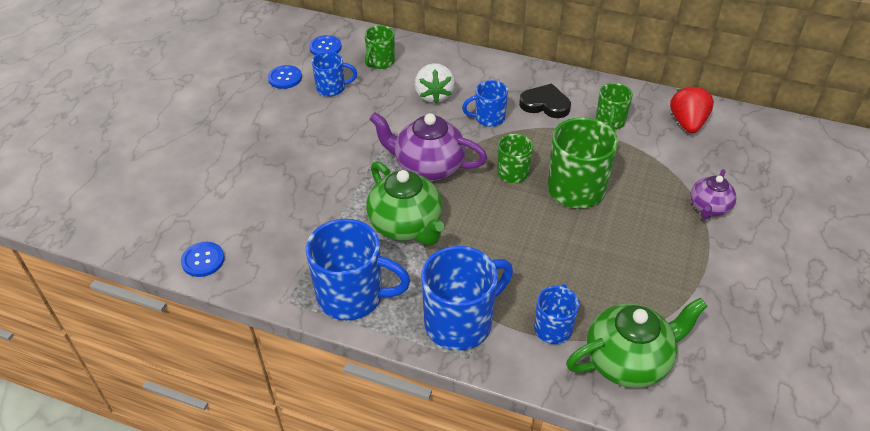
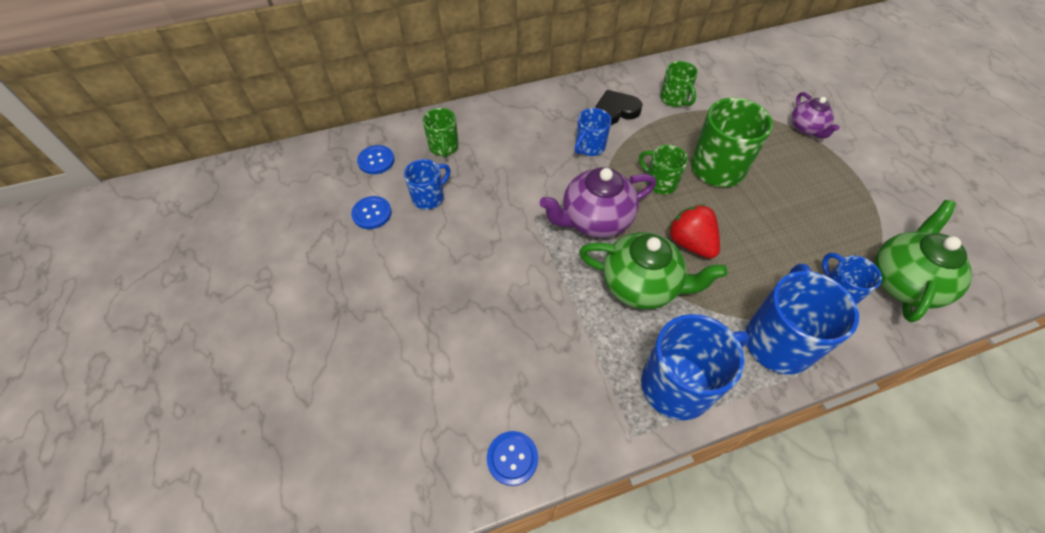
camera: 40 degrees left, 10 degrees up
(434, 95) = (524, 152): white strawberry -> none
(687, 123) = (721, 71): red strawberry -> red strawberry (690, 243)

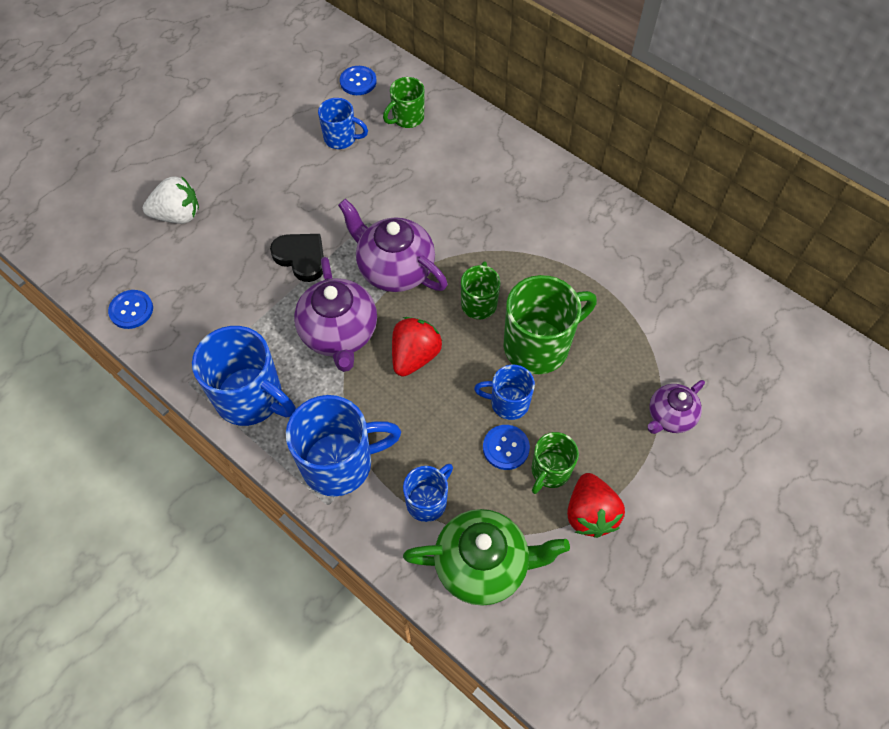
camera: 60 degrees right, 5 degrees up
(372, 213) = (299, 111): blue button -> blue button (506, 448)
(418, 363) = (178, 215): none -> white strawberry
(589, 147) = (488, 226): blue mug -> blue mug (508, 403)
(615, 111) = (559, 226): black heart -> black heart (301, 258)
(641, 285) = (339, 334): green teapot -> purple teapot
(674, 99) = (620, 272): green mug -> green mug (550, 471)
(873, 201) = (590, 513): none -> red strawberry

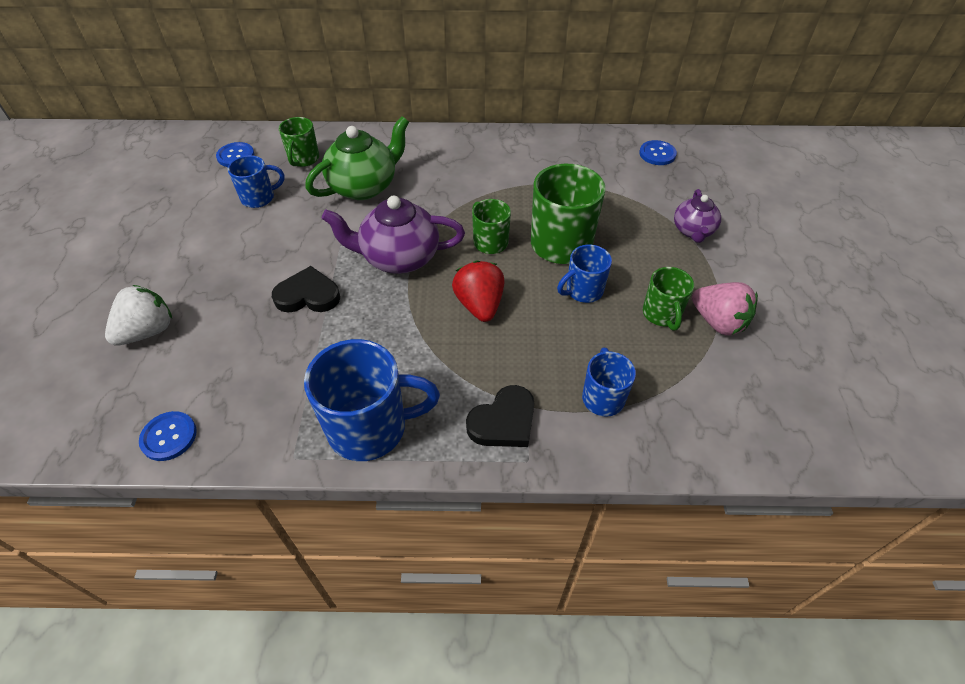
camera: 40 degrees left, 10 degrees down
(339, 334) = (400, 328): purple teapot -> none
(340, 463) = (503, 421): blue mug -> black heart
(483, 565) = (692, 410): green teapot -> green teapot (364, 186)
(506, 448) = (615, 320): blue button -> blue button (657, 154)
(590, 513) = (718, 322): red strawberry -> pink strawberry

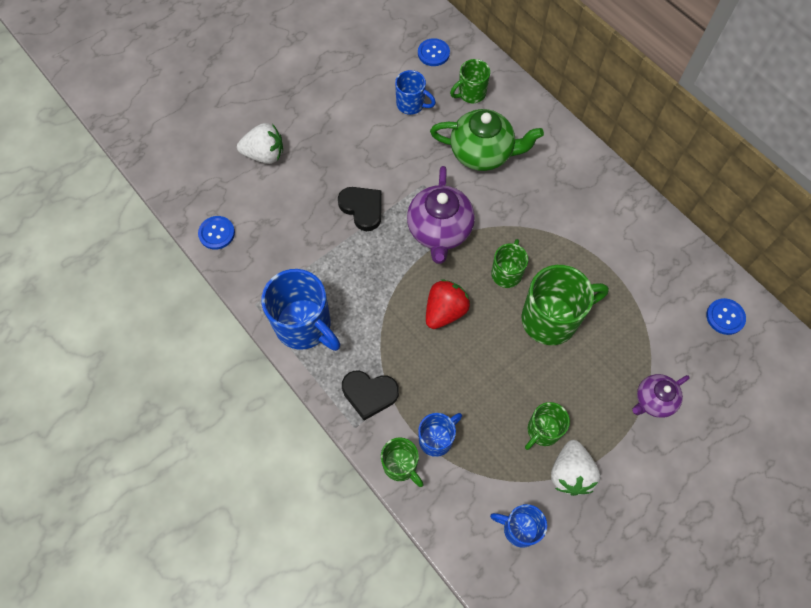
camera: 50 degrees right, 15 degrees up
(399, 258) = (439, 231): purple teapot -> purple teapot turned 135 degrees counterclockwise
(583, 291) = (517, 365): blue mug -> blue mug (519, 528)
(606, 447) = (401, 465): none -> green mug
(718, 322) = (570, 473): pink strawberry -> white strawberry

